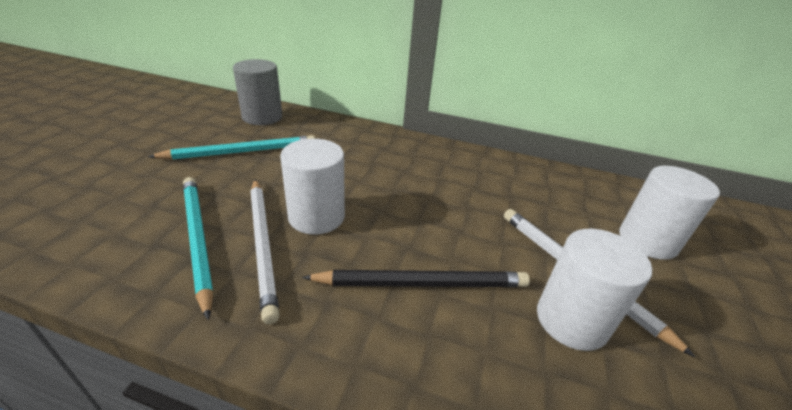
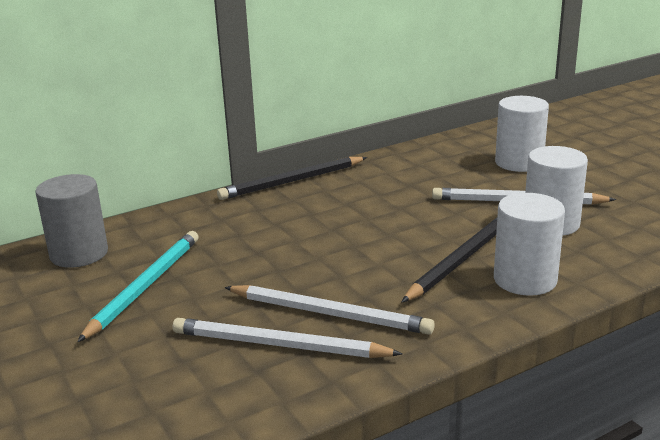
camera: 45 degrees left, 10 degrees down
(197, 239) = (279, 345): turquoise pencil -> white pencil
(316, 216) = (323, 277): white cylinder -> white cylinder (525, 279)
(438, 145) = (292, 181): none -> black pencil

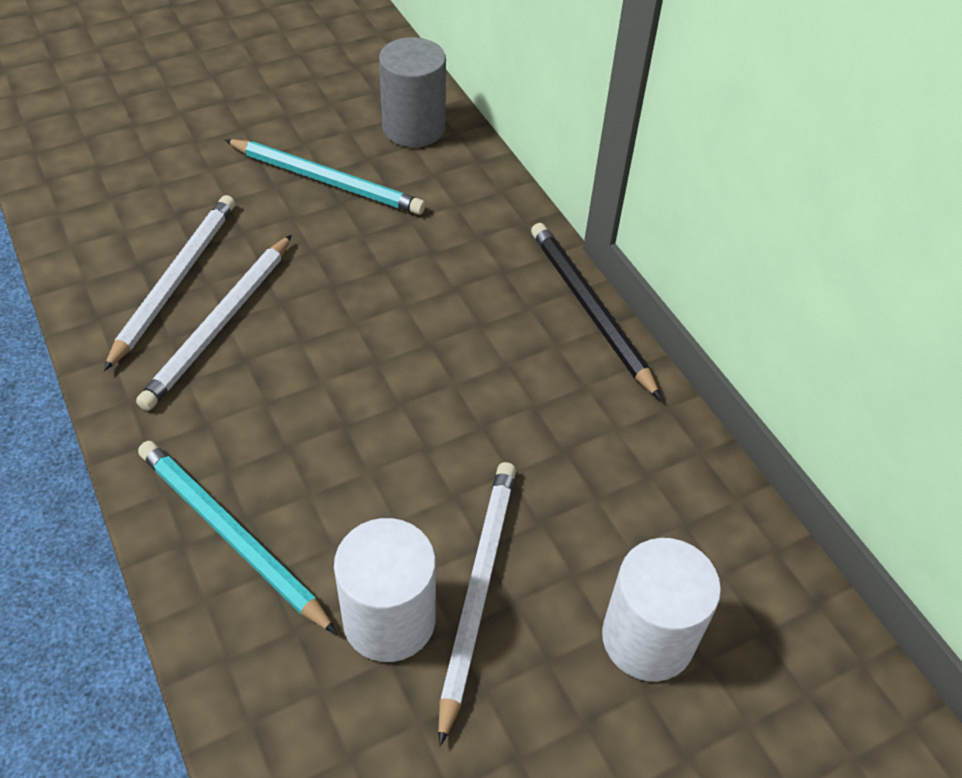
camera: 90 degrees right, 25 degrees up
(460, 260) = (304, 471): black pencil -> none
(525, 279) = (231, 536): white cylinder -> turquoise pencil

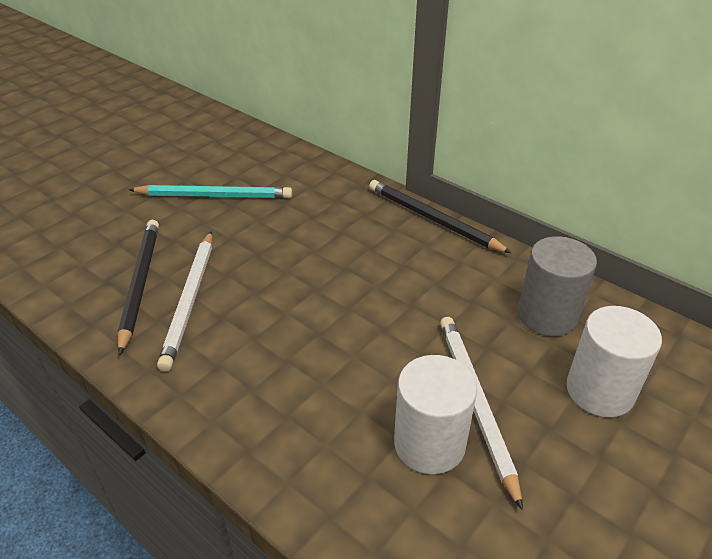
camera: 20 degrees left, 10 degrees down
(175, 281) = (140, 283): white pencil -> black pencil
(231, 536) = (281, 431): turquoise pencil -> none
(413, 128) = (255, 153): grey cylinder -> grey cylinder (547, 315)

